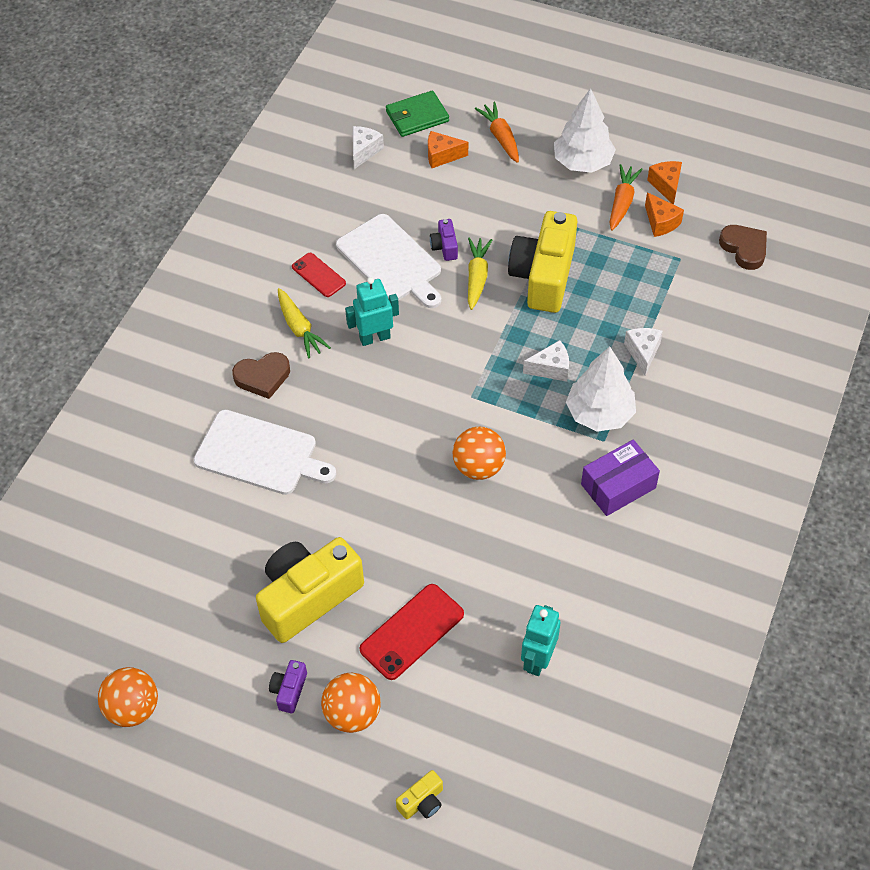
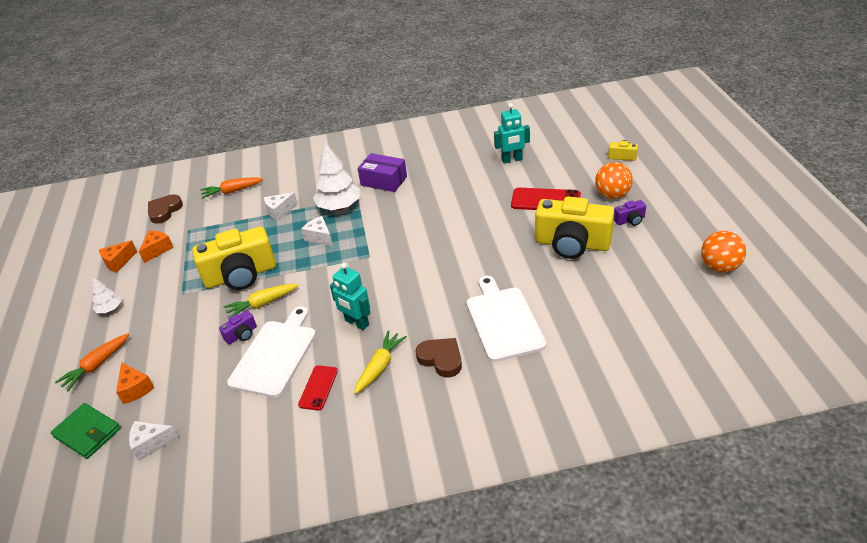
camera: 120 degrees left, 15 degrees down
(478, 467) = (418, 229): orange ball -> none
(582, 162) = (110, 309): white tree -> white tree, size x0.53
(622, 202) = (145, 273): orange carrot -> orange carrot (232, 191)

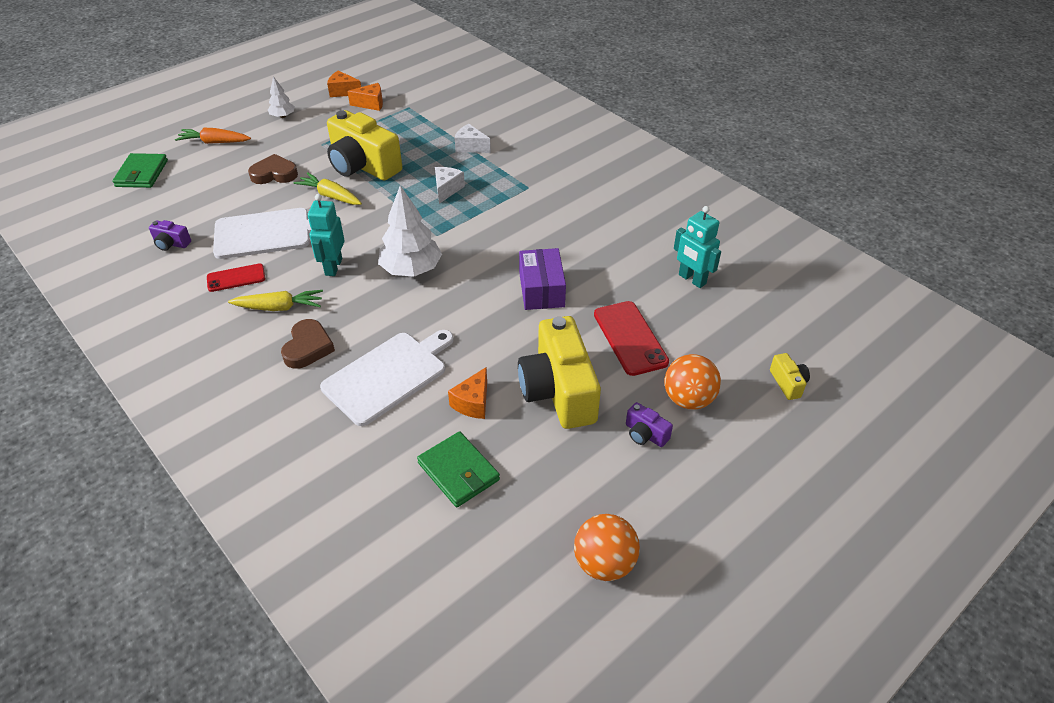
camera: 55 degrees right, 5 degrees up
(135, 389) = (196, 174): orange cheese -> orange cheese (473, 403)
(151, 444) = (140, 211): white cheese -> none
(164, 211) = (426, 82): brown heart -> brown heart (274, 174)
(232, 191) = (481, 105): orange carrot -> none
(242, 334) = (284, 202): purple camera -> purple camera (171, 244)
(339, 206) = (504, 181): white tree -> white tree (411, 270)
(384, 181) = (571, 194): purple box -> purple box (541, 290)
(616, 309) = (458, 471): none -> green wallet

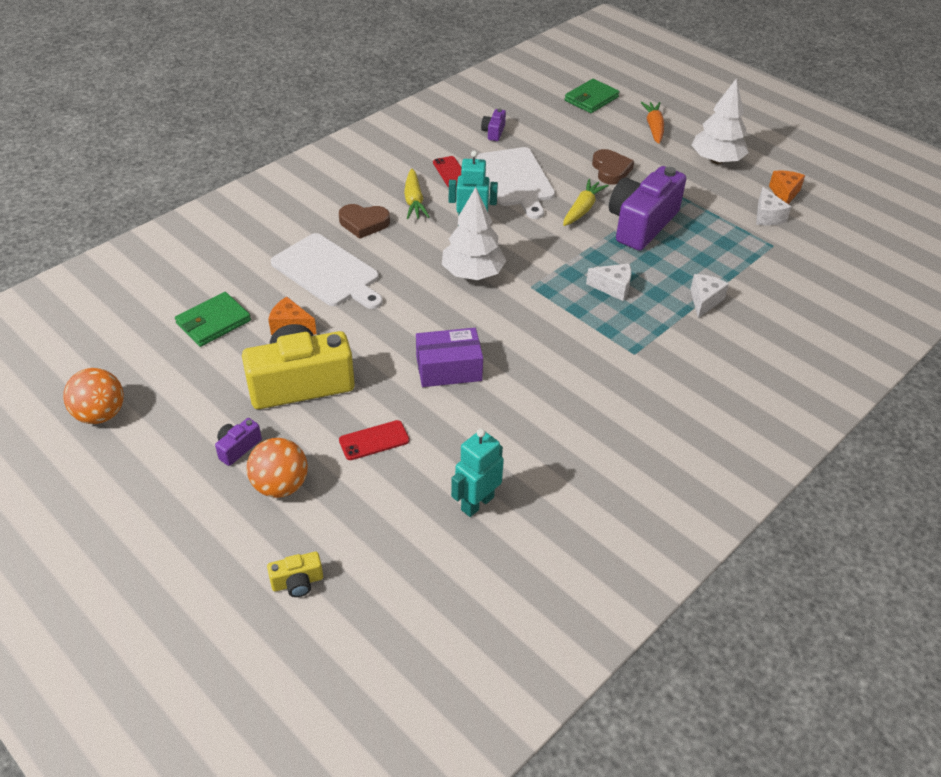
camera: 85 degrees right, 0 degrees up
(142, 173) = (591, 99): green wallet -> green wallet turned 45 degrees counterclockwise
(283, 116) = (716, 160): white tree -> white tree, size x1.90
(363, 166) = (641, 224): yellow camera -> purple camera
(371, 104) = (767, 216): orange cheese -> white cheese
(630, 338) = (374, 440): red phone -> red phone, size x0.63

